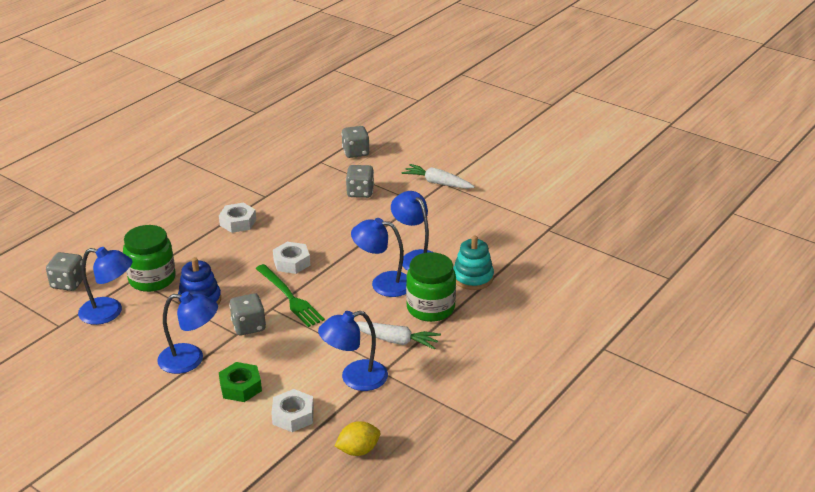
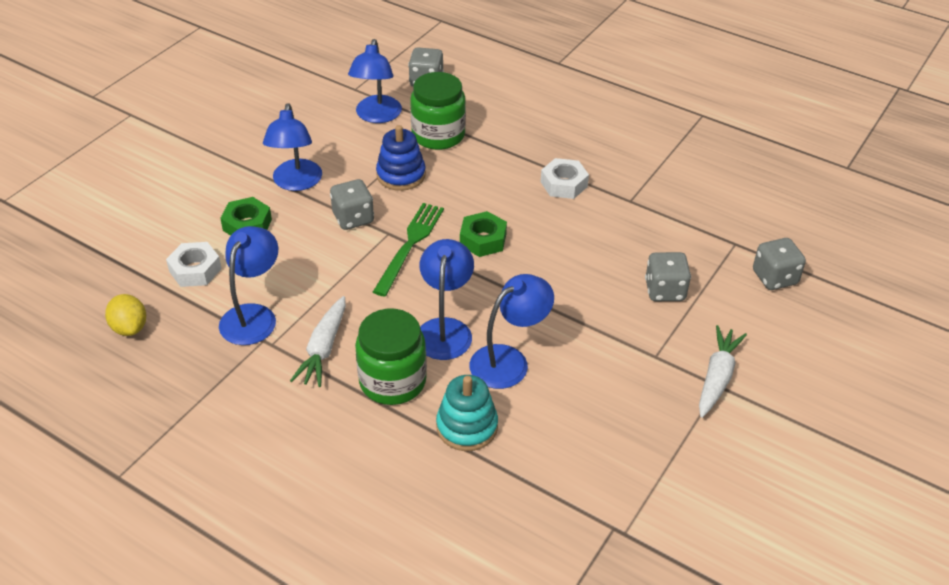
camera: 85 degrees right, 10 degrees up
(289, 297) = (410, 245): green fork -> green fork turned 150 degrees clockwise
(292, 262) = (483, 240): white nut -> green nut
(355, 378) = (253, 315): blue lamp -> blue lamp turned 45 degrees clockwise

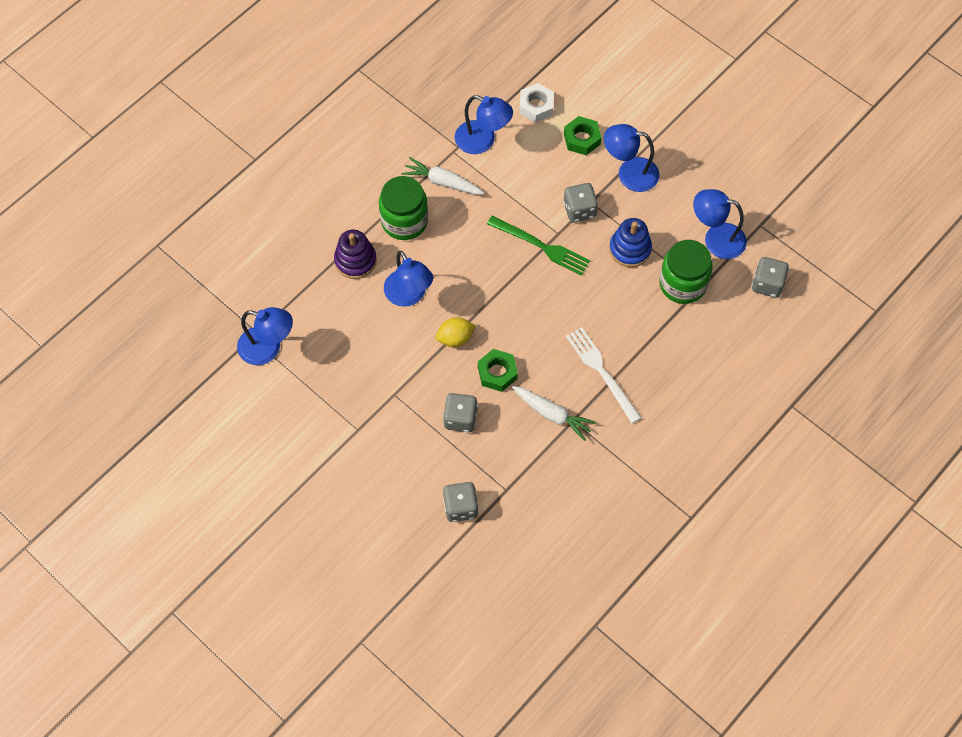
camera: 100 degrees right, 20 degrees up
(130, 328) = (484, 69): yellow lemon -> yellow lemon (455, 338)
(445, 329) = (447, 259): blue lamp -> blue lamp (268, 348)
(467, 427) = (355, 260): turquoise stacking toy -> purple stacking toy
(483, 240) = (540, 298): green nut -> green nut (497, 373)
(564, 184) = (602, 372): white nut -> white fork
(717, 377) = (365, 430): white carrot -> white carrot (552, 414)

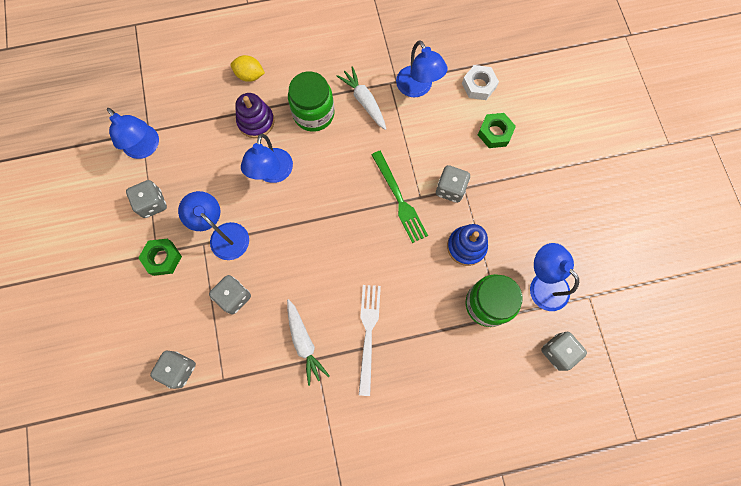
camera: 35 degrees right, 10 degrees up
(317, 391) = (152, 204): none -> grey dice
(455, 338) = (280, 230): yellow lemon -> yellow lemon (250, 75)
(497, 373) = (289, 279): green nut -> green nut (162, 258)
(629, 173) = (512, 184): blue lamp -> blue lamp (224, 235)

